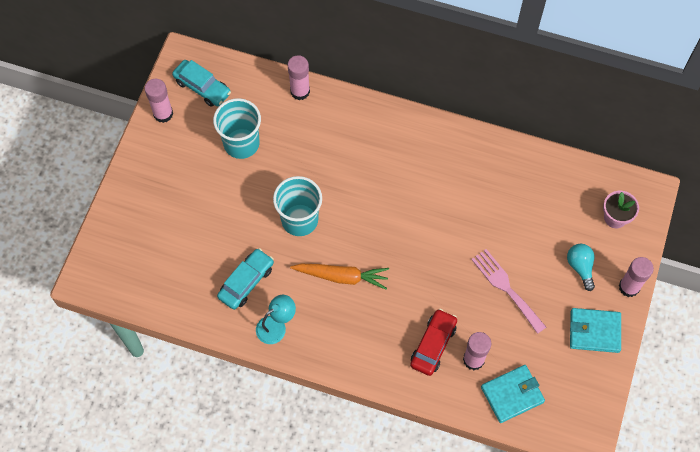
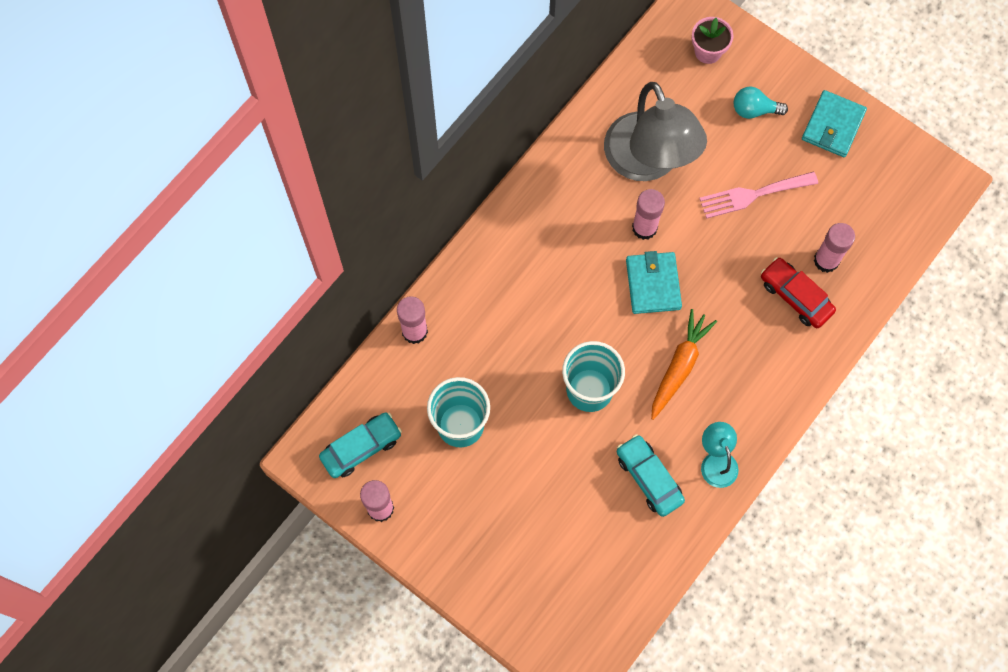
camera: 70 degrees left, 5 degrees up
(500, 203) = (648, 162): none -> grey lamp
(512, 394) = (878, 236): turquoise wallet -> turquoise wallet (653, 284)
(629, 287) = (793, 71): pink glue stick -> pink glue stick (644, 228)

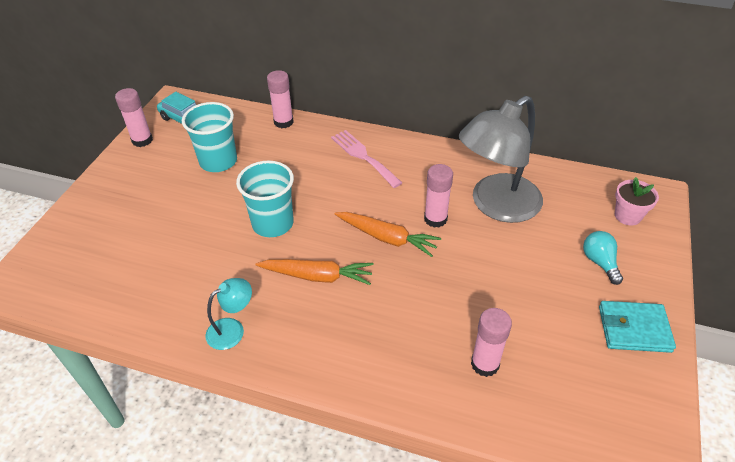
camera: 70 degrees right, 25 degrees down
(649, 478) = (202, 283): turquoise car -> none
(653, 284) = (387, 238): turquoise wallet -> orange carrot
(753, 195) = (515, 284): pink fork -> pink fork (363, 156)
(795, 296) = (431, 347): red car -> none

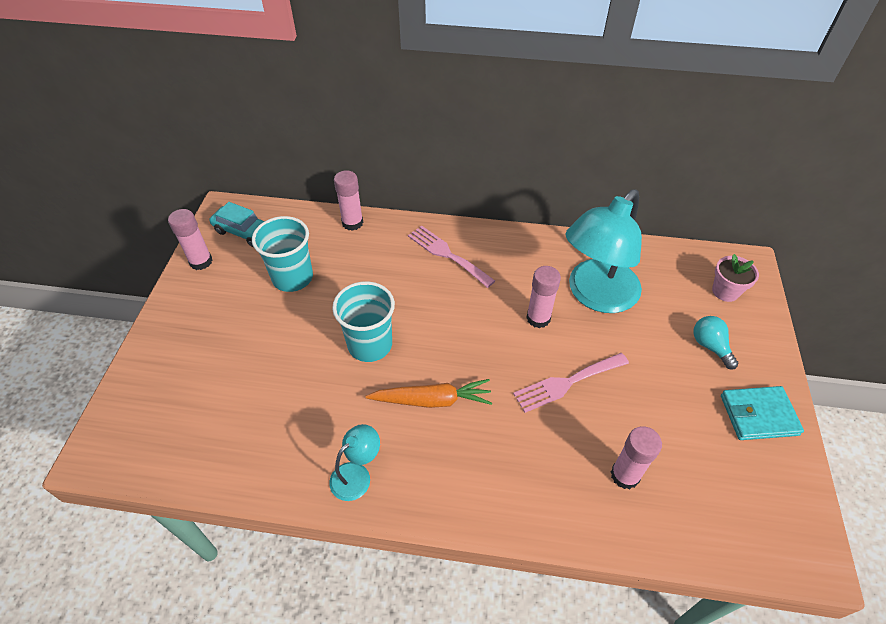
camera: 10 degrees left, 5 degrees up
(387, 238) = (494, 346): orange carrot -> none
(448, 277) = (567, 383): none -> pink fork
(496, 206) = (595, 295): grey lamp -> turquoise lamp

